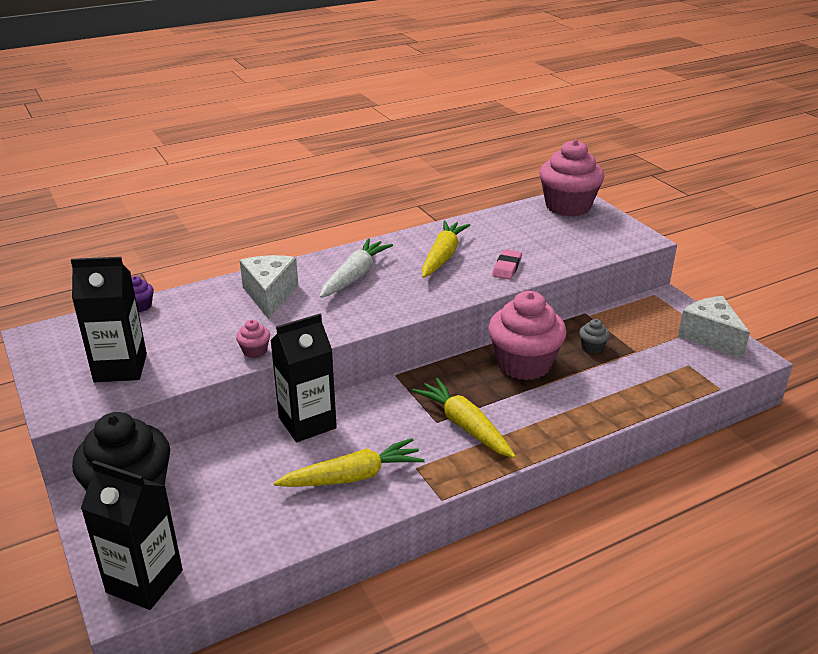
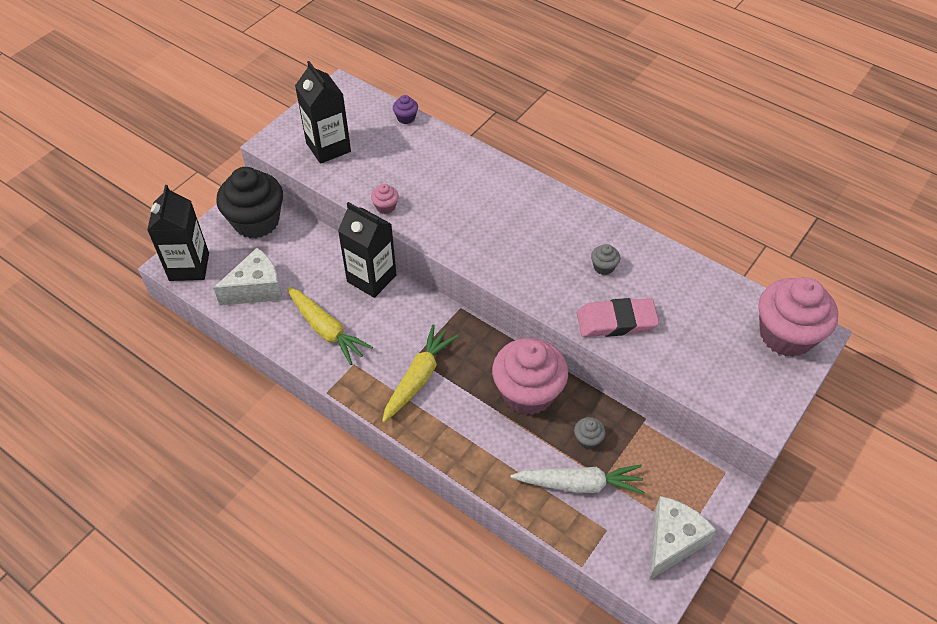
camera: 65 degrees right, 20 degrees up
(270, 295) = (465, 181): white cheese -> white cheese (257, 289)
(355, 276) = (528, 220): white carrot -> white carrot (579, 484)
(443, 256) = (603, 267): yellow carrot -> grey cupcake
(507, 267) = (616, 321): pink eraser -> pink eraser, size x1.65

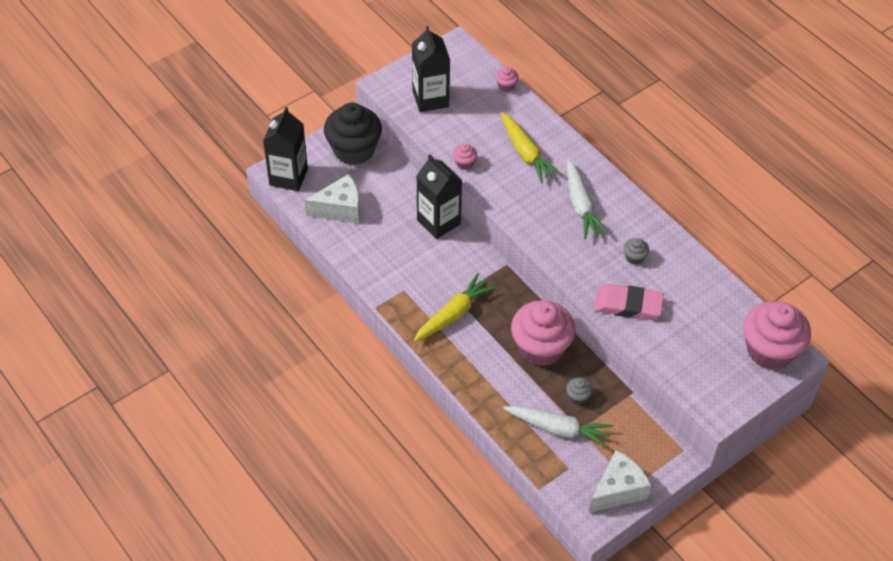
camera: 15 degrees right, 0 degrees up
(326, 330) = (388, 257): yellow carrot -> yellow carrot (526, 153)
(406, 118) = (506, 86): purple cupcake -> pink cupcake
(526, 224) = (581, 205): none -> white carrot

